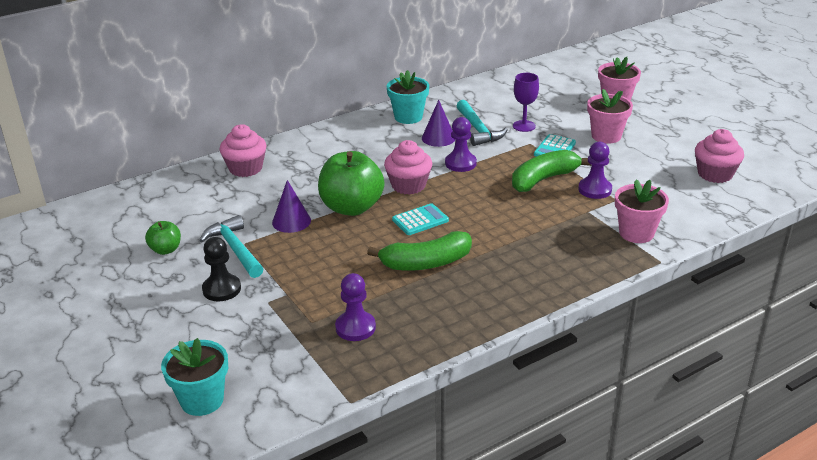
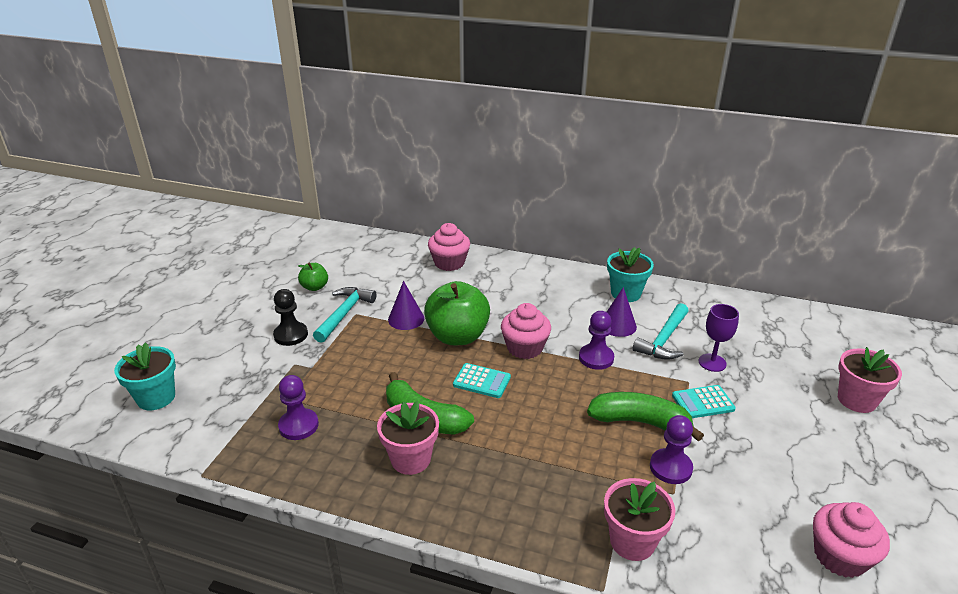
camera: 50 degrees right, 0 degrees up
(606, 136) = (780, 426): pink flower pot -> pink flower pot (410, 459)

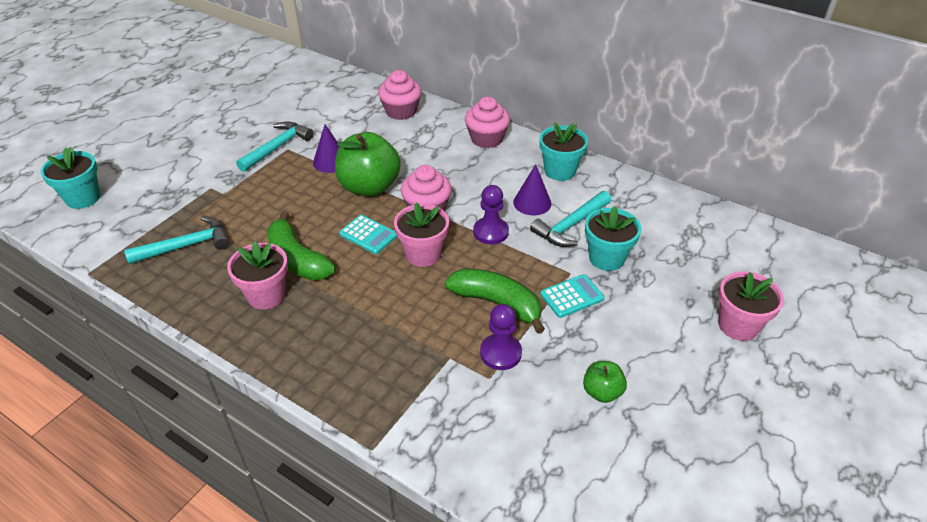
camera: 15 degrees right, 10 degrees up
(291, 335) = (220, 160): black pawn -> none
(298, 425) = (186, 245): purple pawn -> turquoise hammer
(315, 287) = (264, 117): green apple -> green apple (602, 392)
(632, 541) = (423, 413): pink flower pot -> pink flower pot (423, 254)
(703, 402) = (572, 296): turquoise calculator -> turquoise calculator turned 150 degrees clockwise
(712, 363) = (606, 258): purple goblet -> turquoise flower pot
(839, 556) = (616, 473): pink cupcake -> pink cupcake (486, 139)

